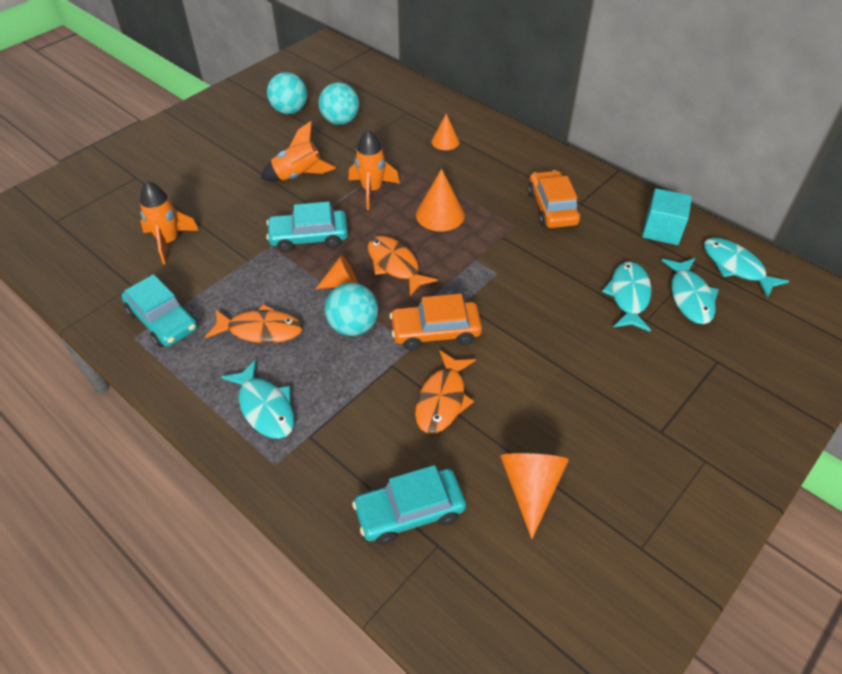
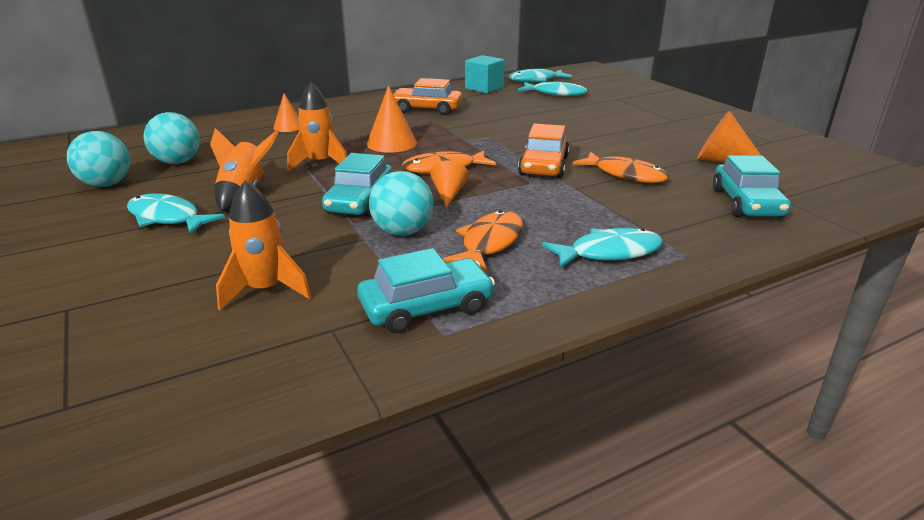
camera: 70 degrees left, 20 degrees down
(353, 326) = (515, 197): turquoise ball -> turquoise ball (402, 232)
(628, 296) = (544, 106): turquoise fish -> turquoise fish (167, 218)

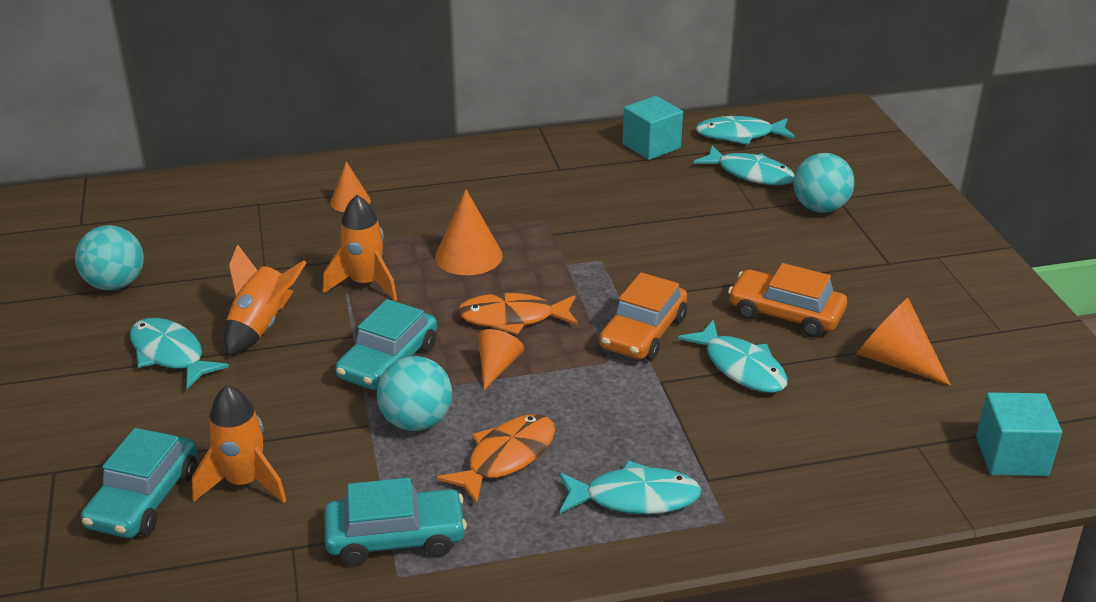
camera: 15 degrees right, 5 degrees up
(178, 162) = (200, 255): turquoise ball -> turquoise ball (820, 208)
(427, 109) = (546, 187): orange car -> orange car (785, 314)
(625, 175) = (740, 367): orange fish -> turquoise fish
(746, 203) = (865, 447): turquoise car -> turquoise car (144, 498)
(845, 195) = (1011, 456): none -> turquoise cube

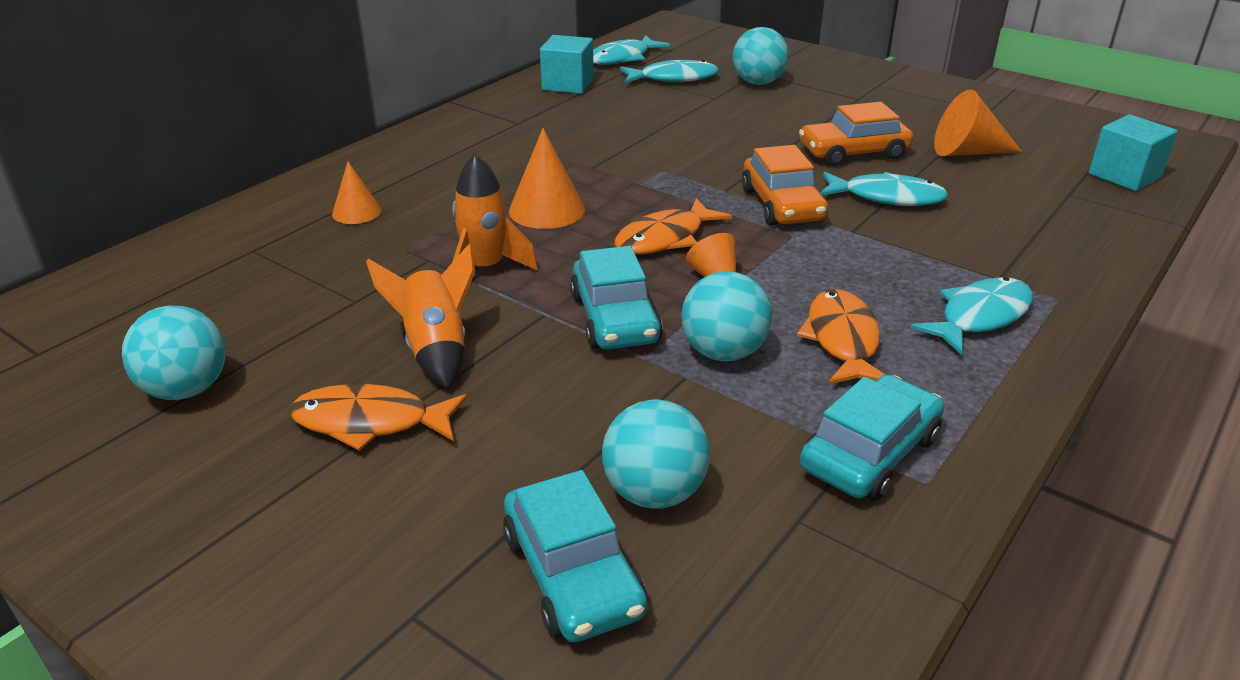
camera: 40 degrees left, 0 degrees up
(170, 354) = (370, 422): turquoise fish -> orange fish
(244, 482) = (654, 492): orange rocket -> turquoise ball

